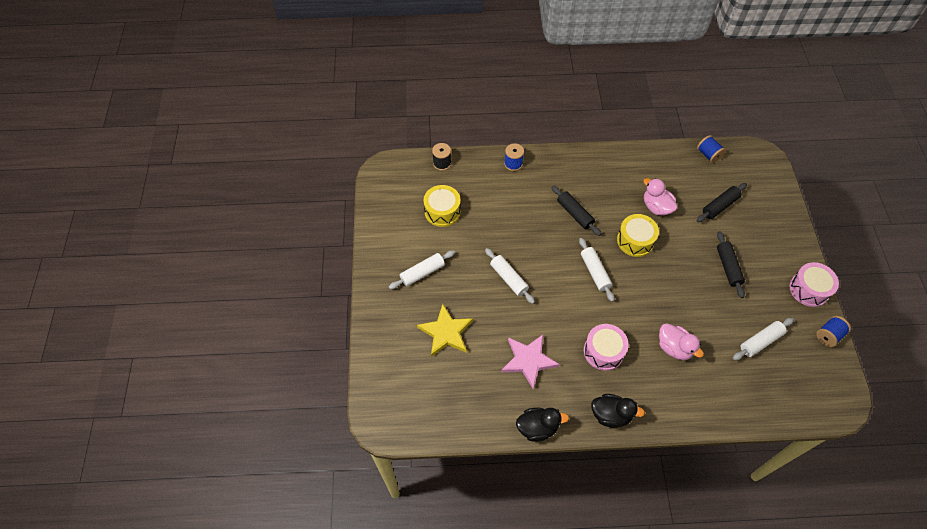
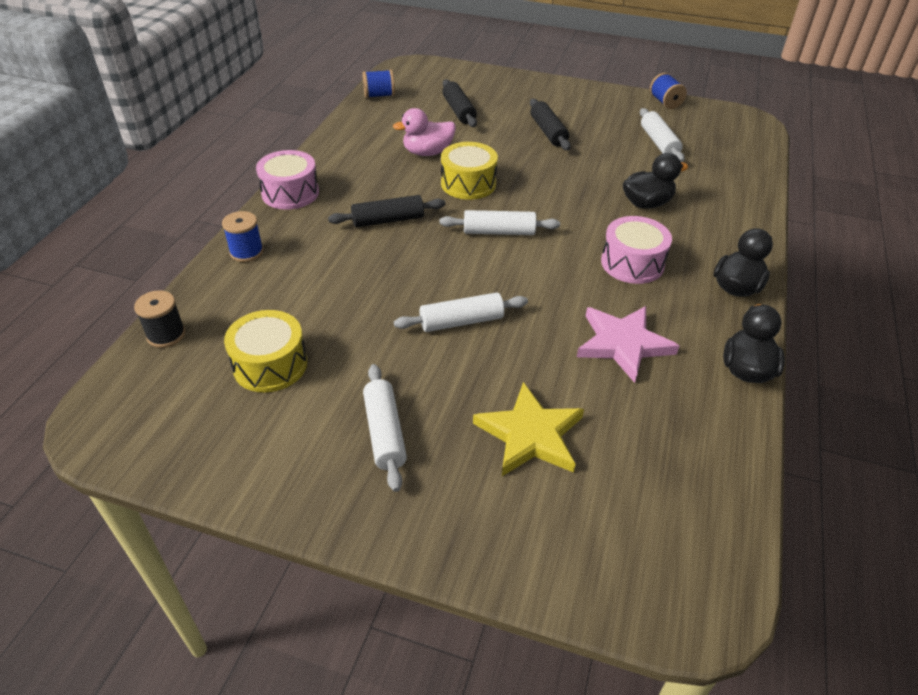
camera: 70 degrees left, 15 degrees down
(674, 348) = (647, 203): pink duck -> black duck
(728, 267) = (548, 132): black rolling pin -> black rolling pin turned 60 degrees clockwise
(809, 289) = (603, 95): pink drum -> pink drum (290, 193)

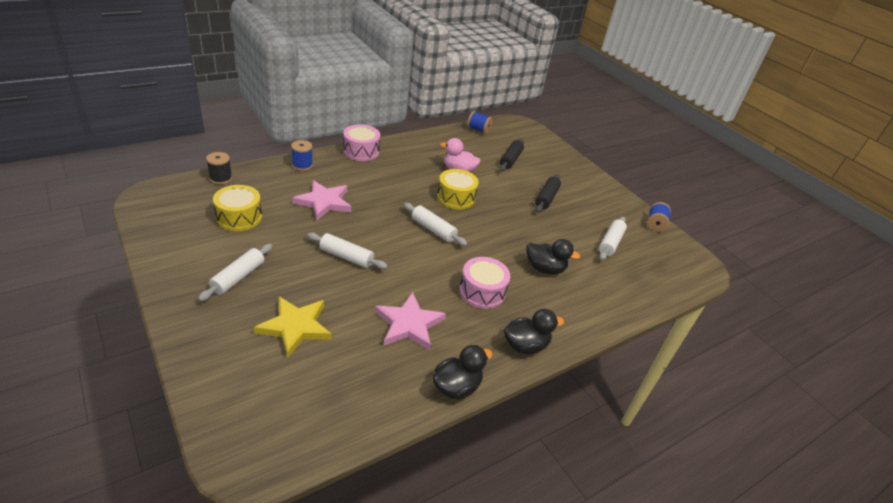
camera: 35 degrees right, 5 degrees down
(342, 278) = (324, 202): none -> pink star
(388, 220) = (386, 190): black rolling pin -> none

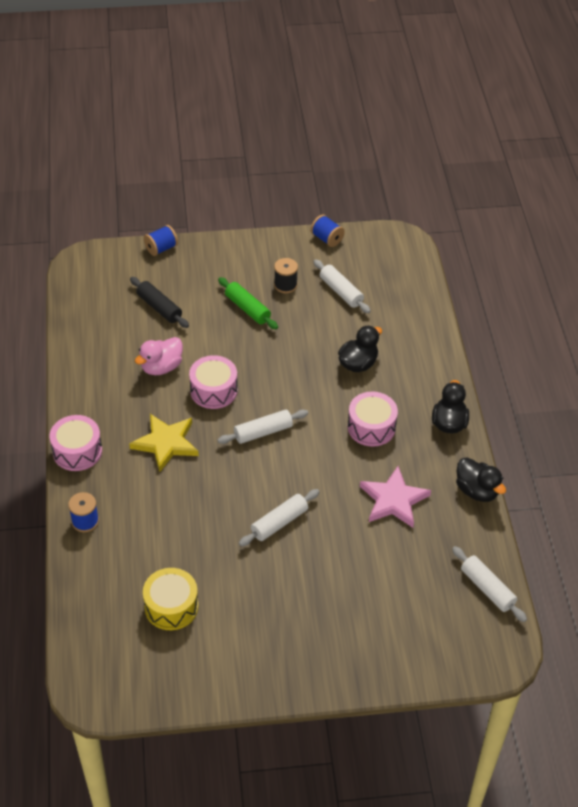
camera: 60 degrees left, 10 degrees up
(221, 178) = (81, 613): black spool -> black spool (285, 285)
(238, 277) = (277, 624): white rolling pin -> white rolling pin (487, 588)
(295, 327) = (366, 590): yellow star -> yellow star (166, 443)
(324, 202) = (173, 518): pink star -> none
(456, 197) = (213, 390): yellow drum -> pink drum
(456, 387) = (477, 491): black duck -> black duck turned 150 degrees clockwise
(478, 130) = (77, 311): blue spool -> blue spool (161, 248)
(546, 198) = (247, 309): black rolling pin -> green rolling pin

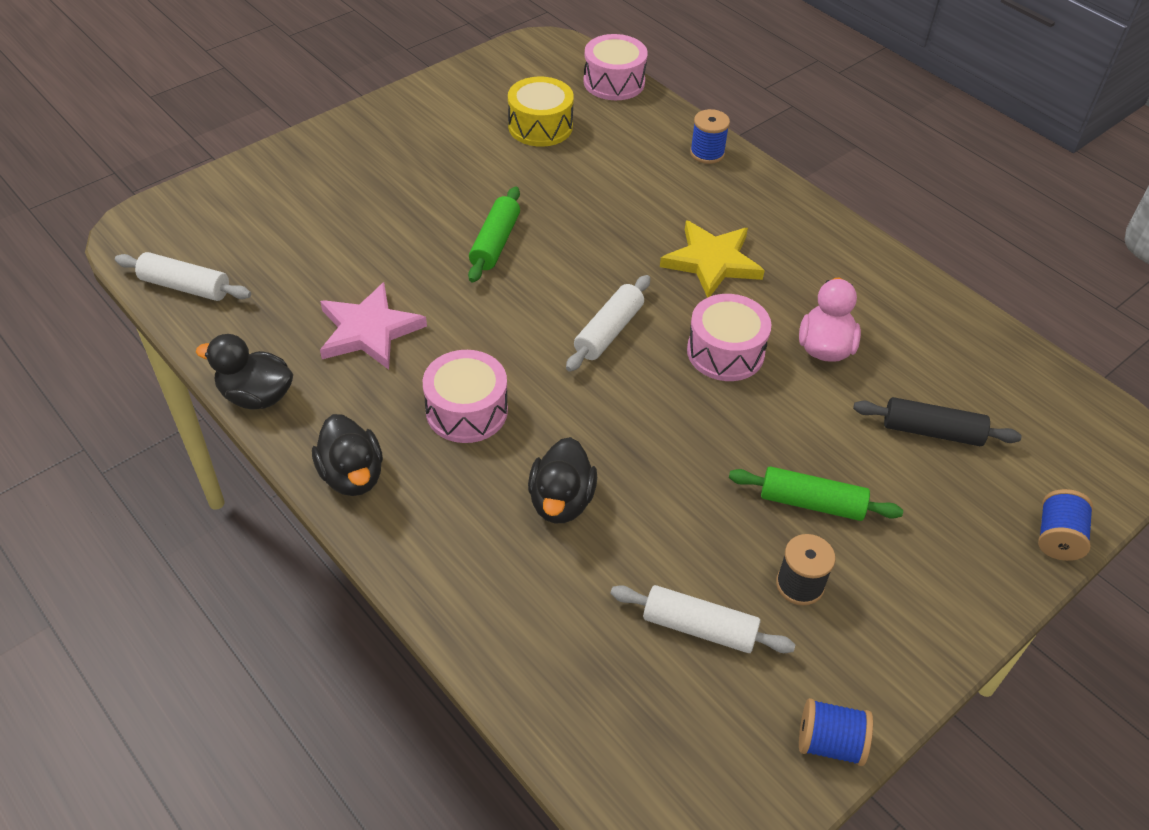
camera: 145 degrees right, 0 degrees up
(77, 451) = (798, 208): pink drum -> pink drum (614, 82)
(279, 522) = (495, 243): white rolling pin -> green rolling pin

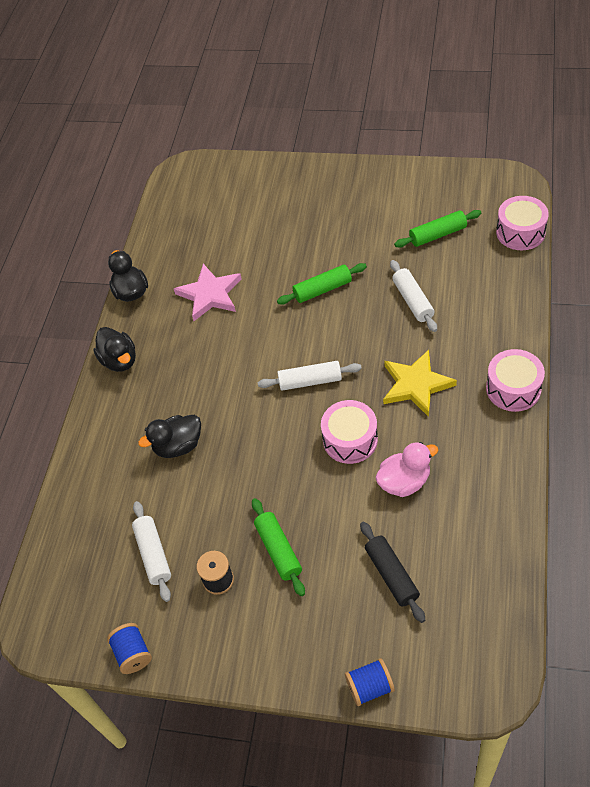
camera: 60 degrees right, 5 degrees up
(185, 286) = (168, 214): white rolling pin -> white rolling pin (413, 301)
(352, 475) = (120, 360): black duck -> black duck turned 60 degrees counterclockwise
(466, 411) = (198, 368): pink drum -> pink drum (513, 389)
(540, 126) = (437, 234): yellow drum -> green rolling pin
(707, 153) = (510, 317): blue spool -> none

